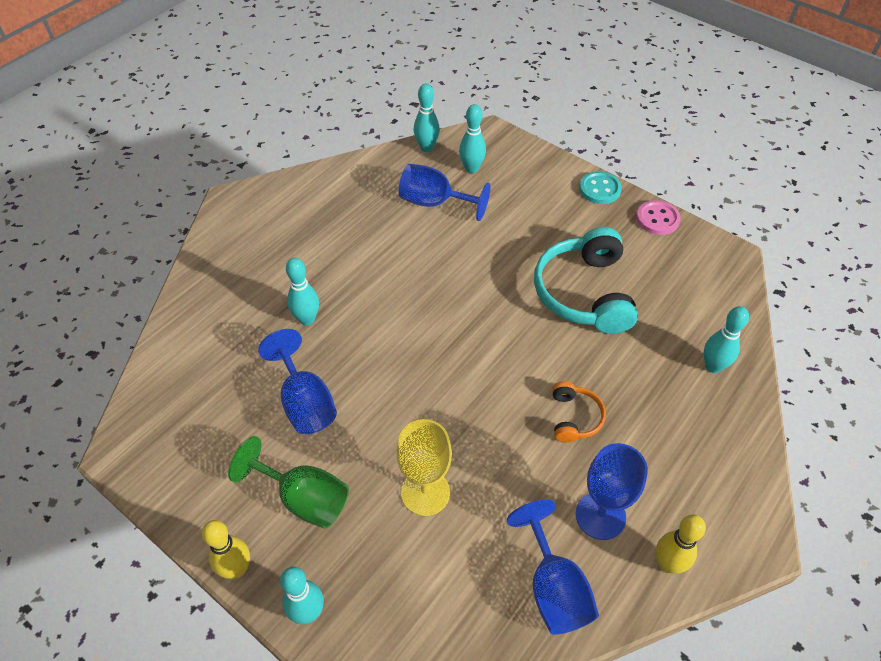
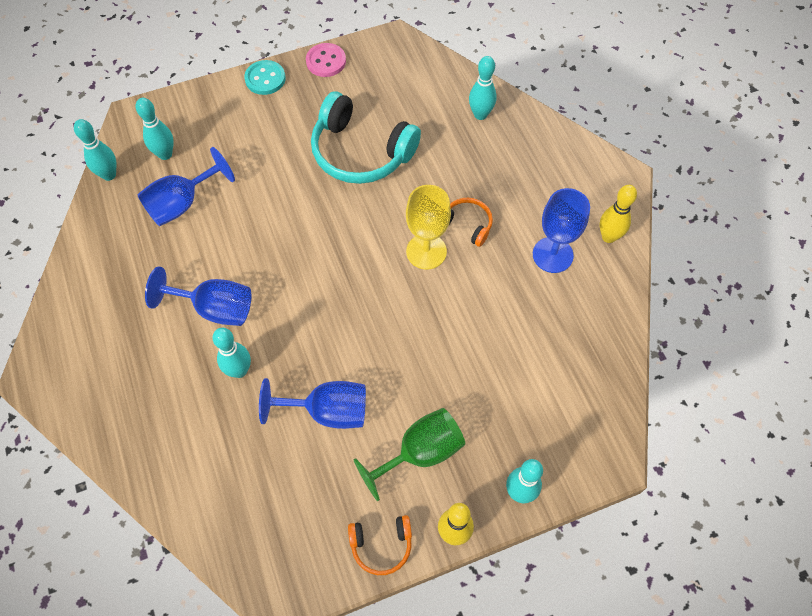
camera: 60 degrees left, 10 degrees up
(197, 511) = (381, 545): none -> orange headphones
(425, 492) = (468, 360): yellow goblet -> yellow goblet (426, 251)
(553, 588) = (589, 315): blue goblet -> blue goblet (215, 308)

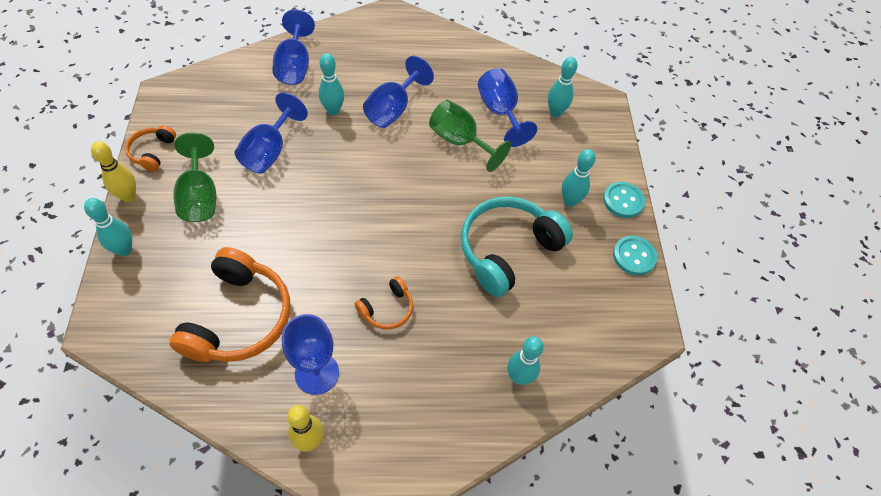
camera: 105 degrees right, 5 degrees down
(109, 175) = (546, 76): turquoise bowling pin -> turquoise bowling pin (570, 201)
(177, 449) = (294, 66): none -> blue goblet
(239, 228) = (460, 141): none -> green goblet
(326, 61) = (634, 256): pink button -> turquoise button
(426, 251) = (374, 265): yellow goblet -> none
(536, 340) = (239, 318): none -> orange headphones

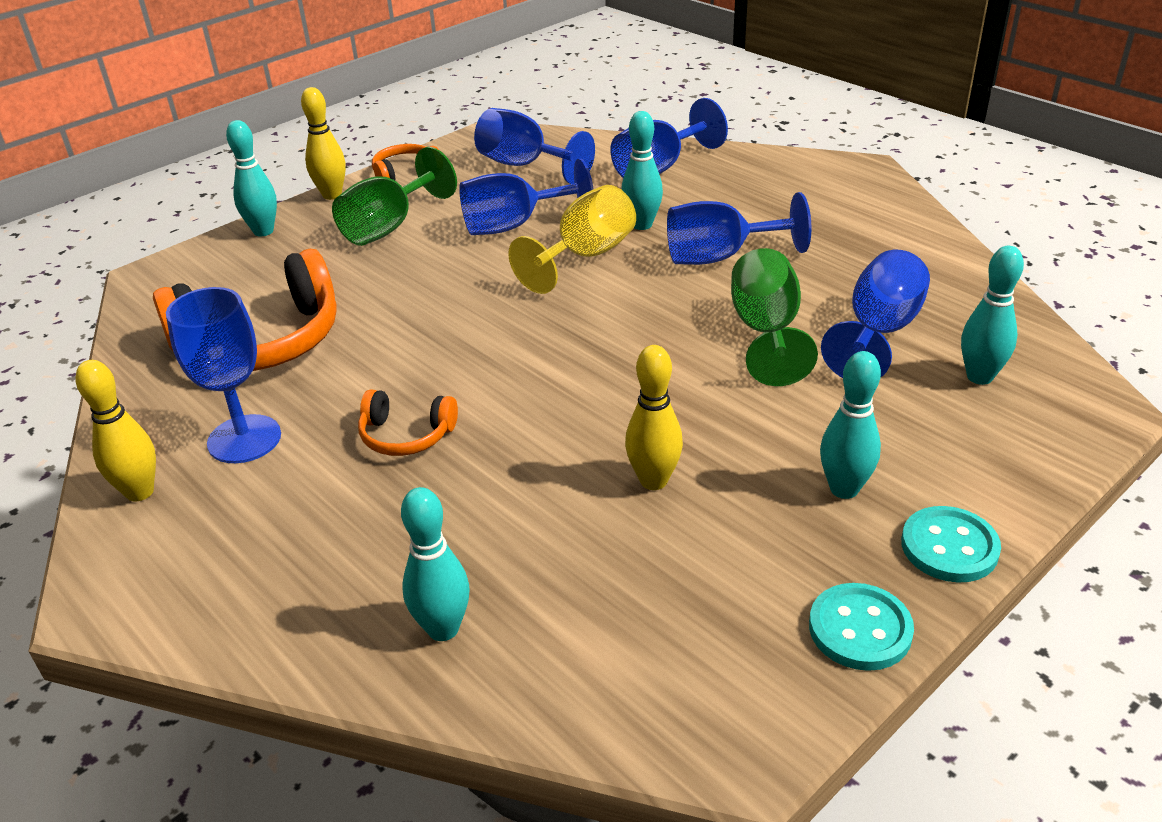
camera: 55 degrees right, 20 degrees down
(217, 105) = (524, 165): none -> blue goblet
(332, 148) = (586, 256): none -> yellow goblet
(507, 250) = (653, 481): turquoise headphones -> yellow bowling pin

